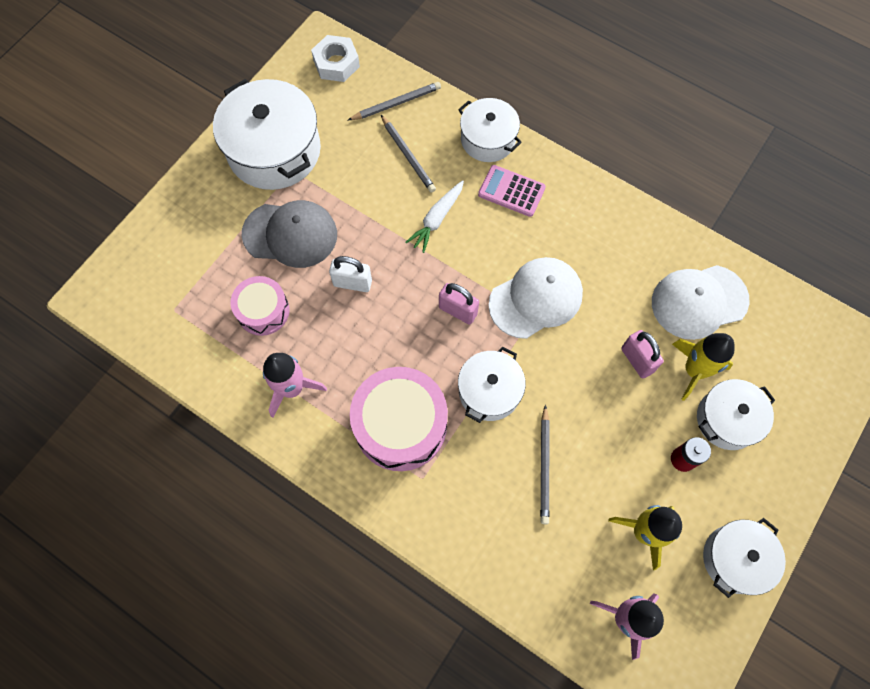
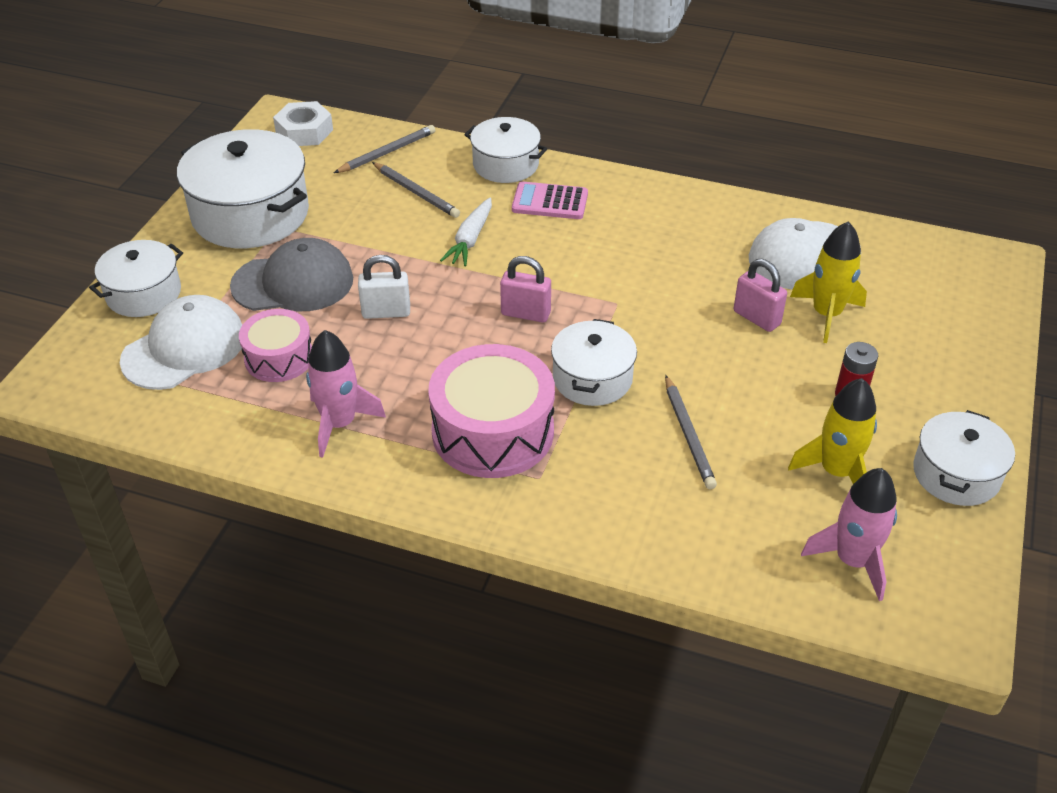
camera: 15 degrees left, 25 degrees down
(536, 299) = (615, 287): white cap -> white cap (184, 348)
(727, 419) = (884, 350): white pot -> white pot (144, 294)

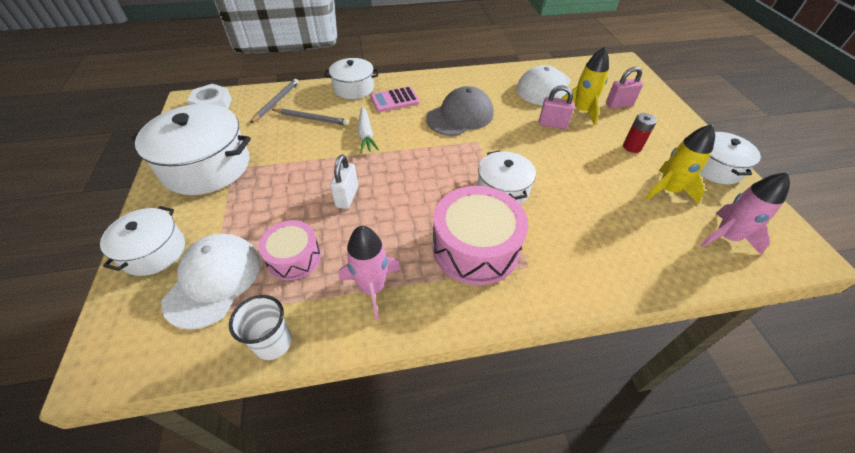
camera: 30 degrees left, 5 degrees up
(205, 432) = (273, 343): none -> white cup
(293, 283) = (268, 201): grey cap -> grey cap (460, 116)
(386, 312) = (347, 197): white padlock -> white padlock turned 45 degrees counterclockwise
(525, 313) = (433, 166): pink padlock -> pink padlock (619, 105)
(688, 435) = (581, 201): grey pencil -> none

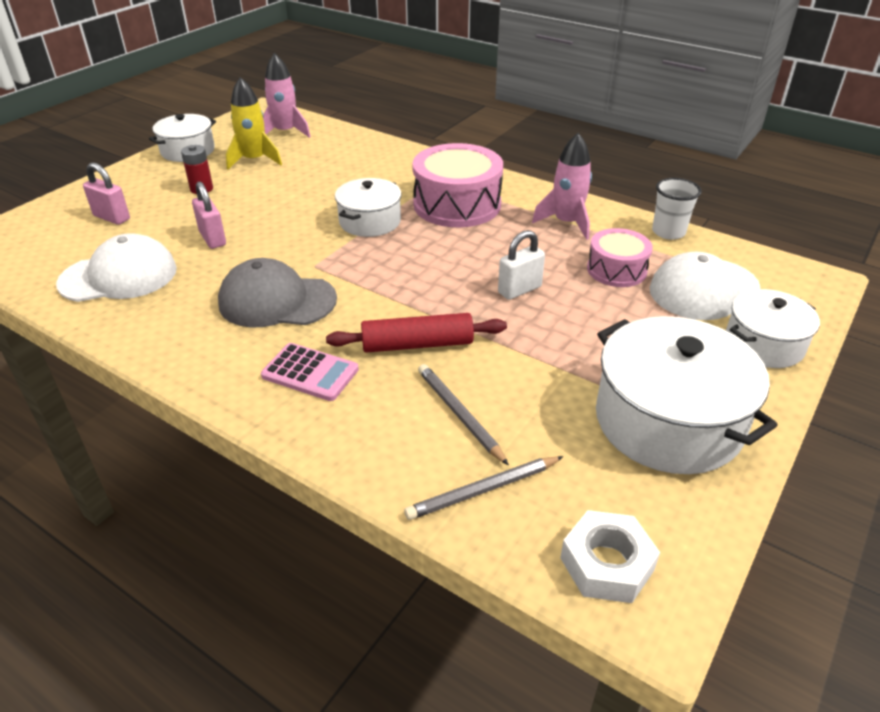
camera: 135 degrees left, 10 degrees down
(353, 88) = (332, 436): white pot -> none
(366, 134) = (417, 344): white carrot -> red rolling pin
(581, 111) = (157, 233): yellow rocket -> none

